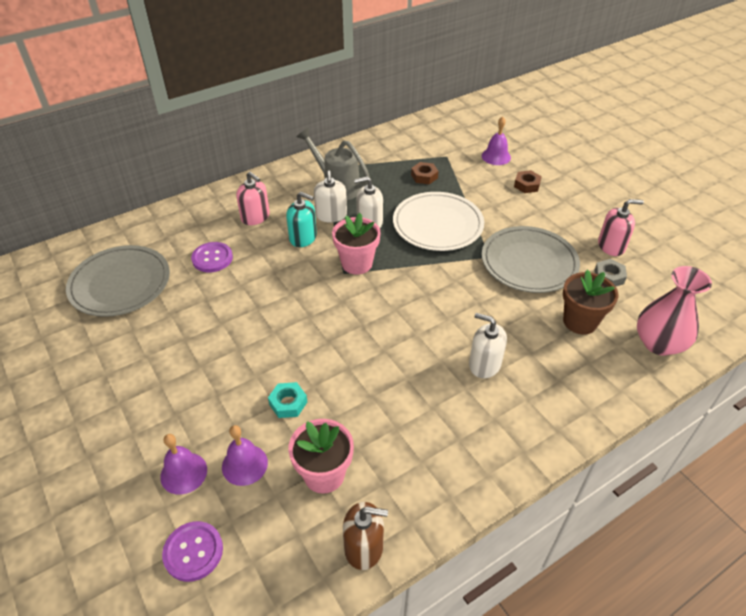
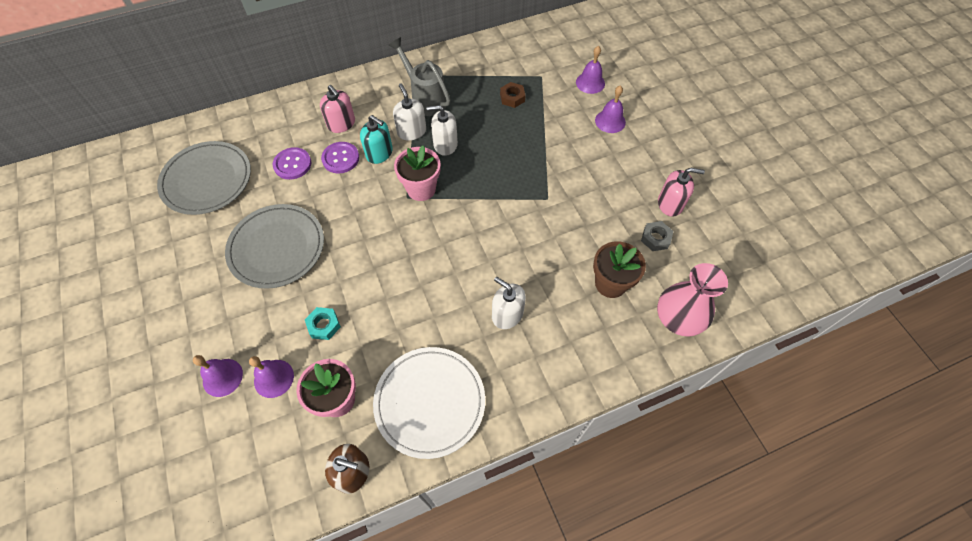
camera: 10 degrees right, 15 degrees up
(193, 552) = (215, 450): purple button -> purple button (340, 158)
(331, 215) = (411, 131): white soap dispenser -> white soap dispenser turned 150 degrees clockwise
(437, 224) = (509, 156): white plate -> white plate (430, 402)
(527, 185) = (610, 121): brown nut -> purple bell
(529, 262) = (583, 211): grey plate -> grey plate (277, 248)

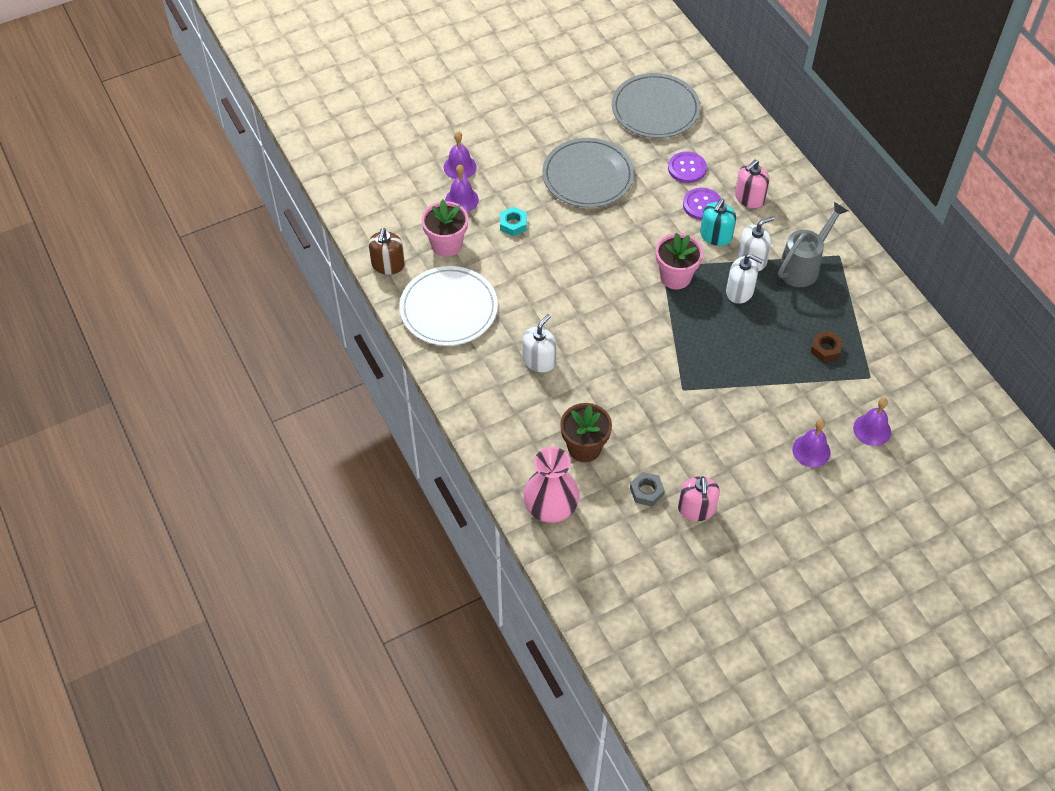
camera: 85 degrees right, 5 degrees down
(445, 144) = (739, 291): white soap dispenser -> white soap dispenser turned 120 degrees clockwise

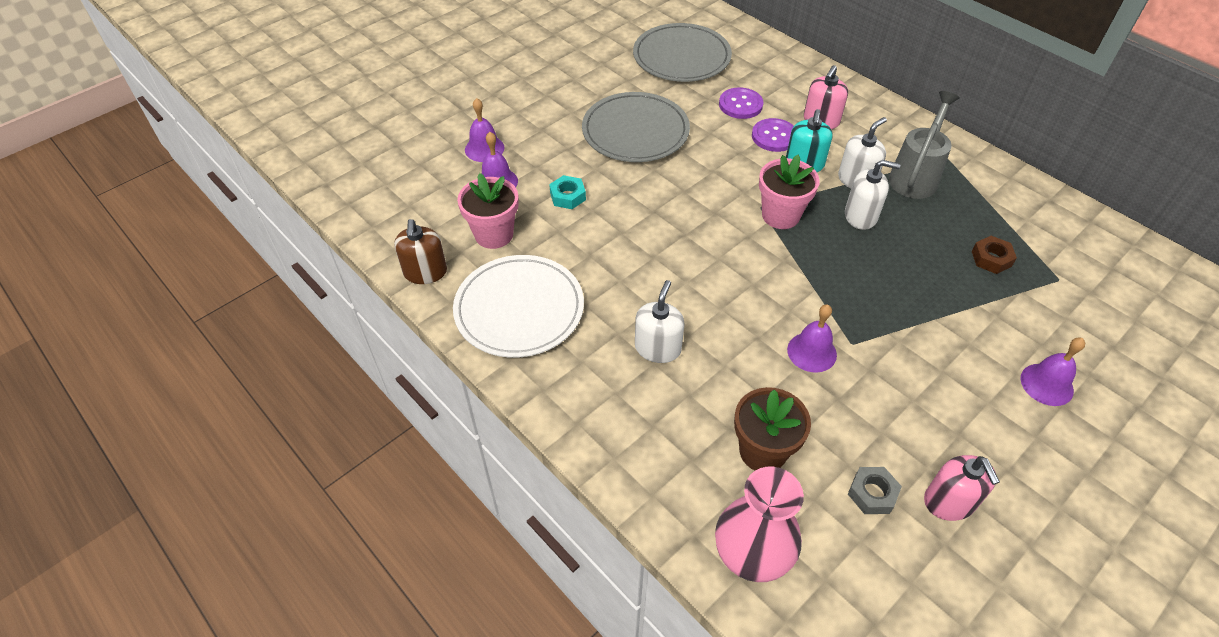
camera: 15 degrees left, 5 degrees down
(872, 430) = (1100, 340): purple bell -> purple bell (812, 352)

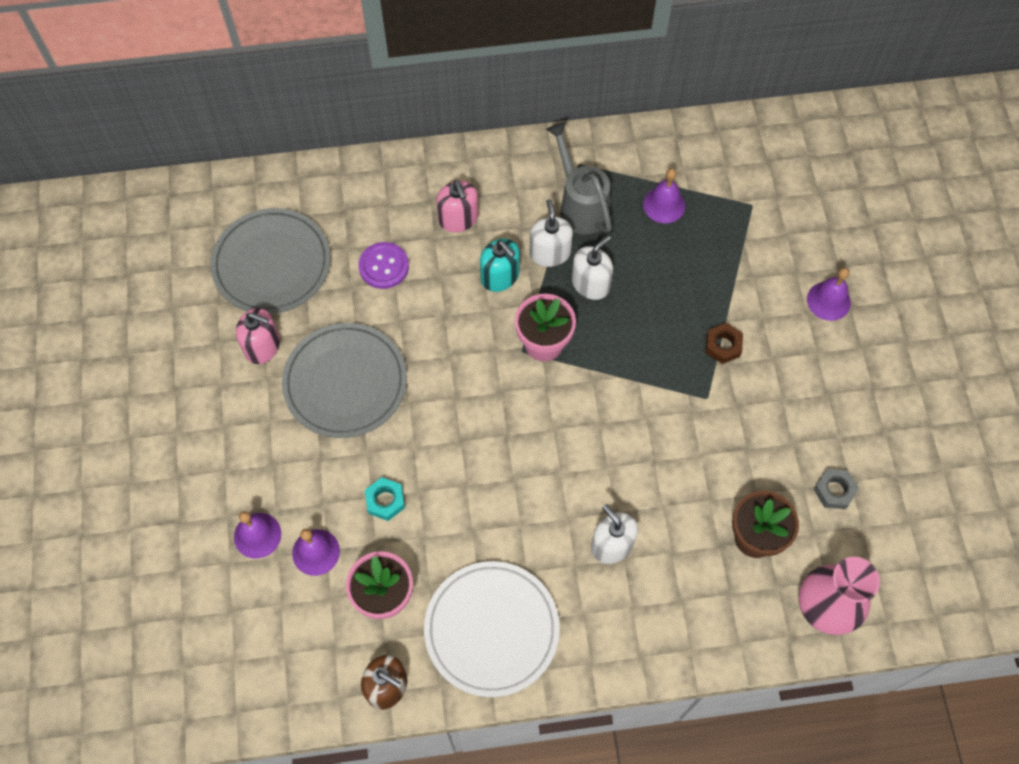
camera: 55 degrees left, 15 degrees up
(774, 136) = (447, 272): purple button -> none
(812, 352) = (694, 433): purple bell -> purple bell (664, 205)
(949, 501) = (871, 446): pink soap dispenser -> pink soap dispenser (262, 346)
(991, 259) = (701, 231): brown nut -> brown nut (723, 346)

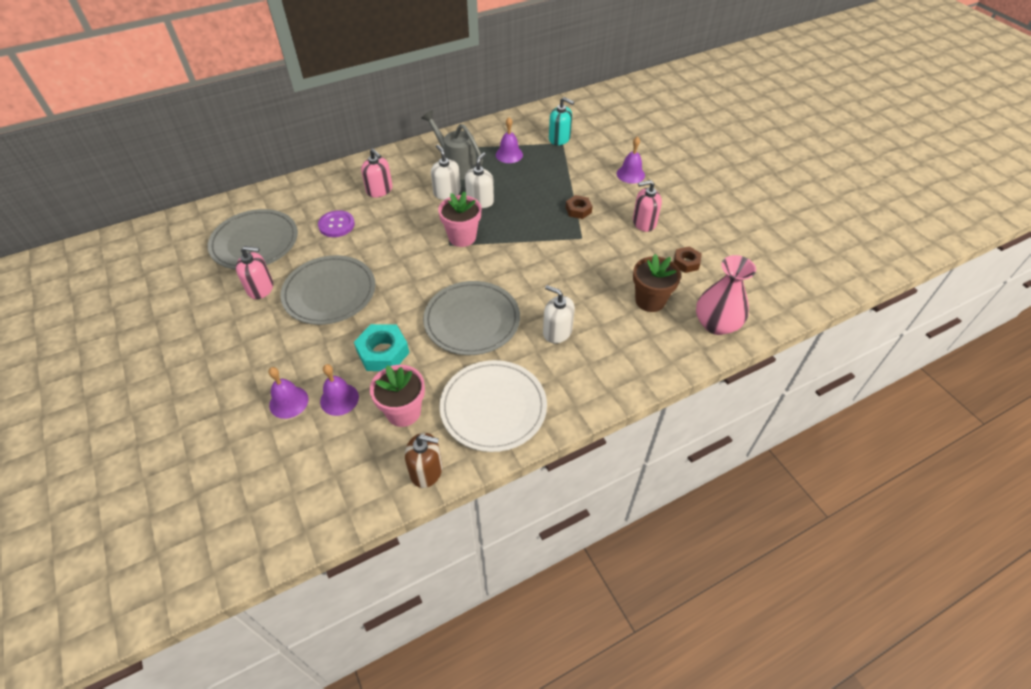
camera: 20 degrees left, 15 degrees down
(385, 501) = (383, 352): turquoise nut -> turquoise nut, size x1.62
(500, 276) = (418, 211): turquoise soap dispenser -> turquoise soap dispenser (559, 138)
(510, 489) = (472, 320): none -> grey plate
(807, 399) = (644, 222): none -> pink soap dispenser
(834, 491) = (686, 262): grey nut -> brown nut

